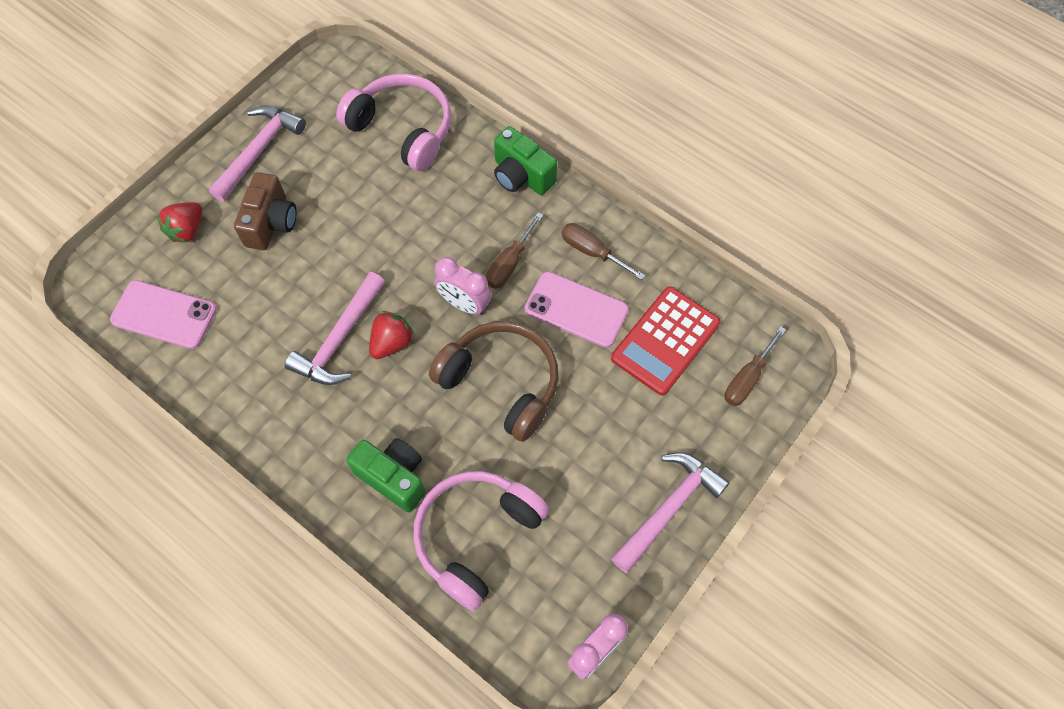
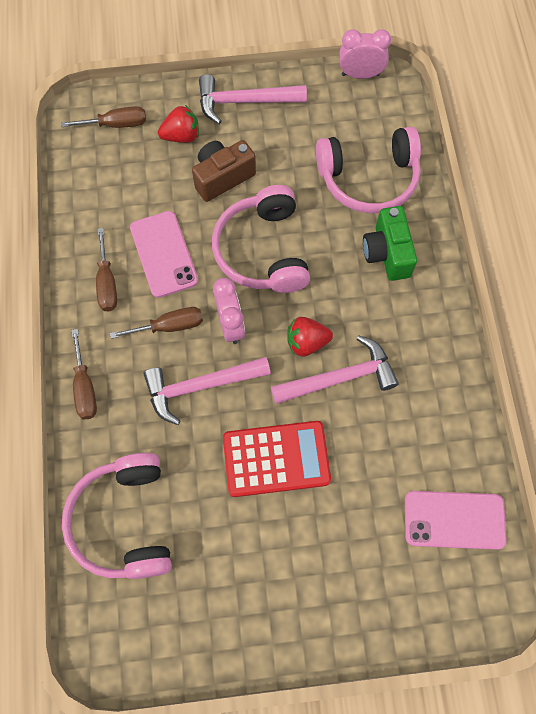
camera: 135 degrees left, 5 degrees up
(164, 315) = (454, 520): pink phone -> pink phone turned 60 degrees counterclockwise
(187, 230) = (379, 588): red strawberry -> red strawberry (181, 136)
(259, 150) = (256, 618): pink hammer -> pink hammer (200, 386)
(271, 223) = (307, 528): brown camera -> brown camera (222, 177)
(501, 383) = (263, 251): brown headphones -> pink headphones
(521, 176) = (85, 387): green camera -> brown screwdriver
(665, 341) = (134, 186): red calculator -> red calculator (276, 459)

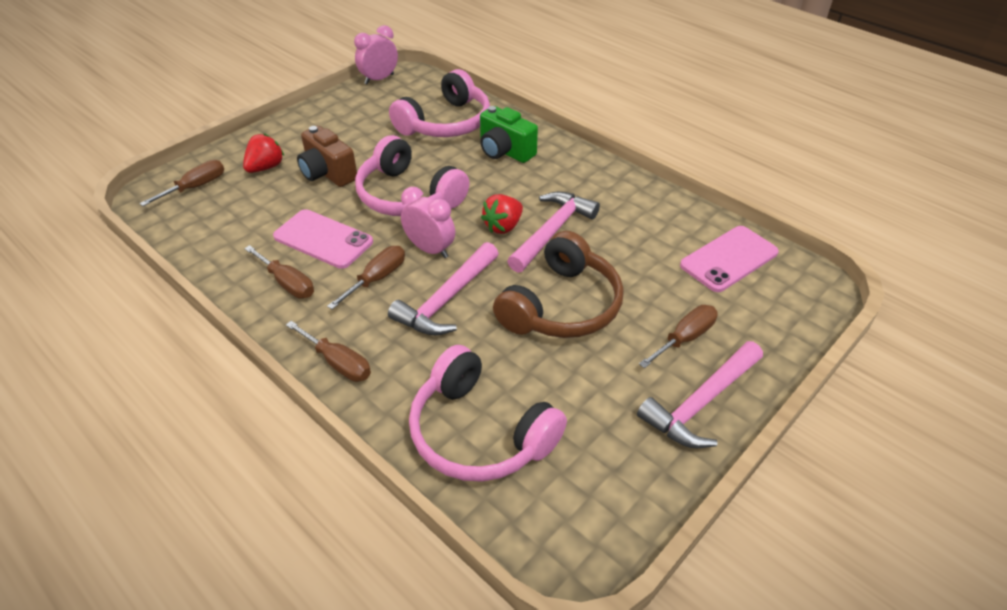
camera: 40 degrees left, 25 degrees down
(222, 177) = (328, 173): brown camera -> brown camera turned 60 degrees counterclockwise
(244, 102) = (301, 128): pink hammer -> pink hammer (701, 403)
(276, 459) = (561, 306): red calculator -> brown headphones
(336, 563) = (685, 338): none -> brown screwdriver

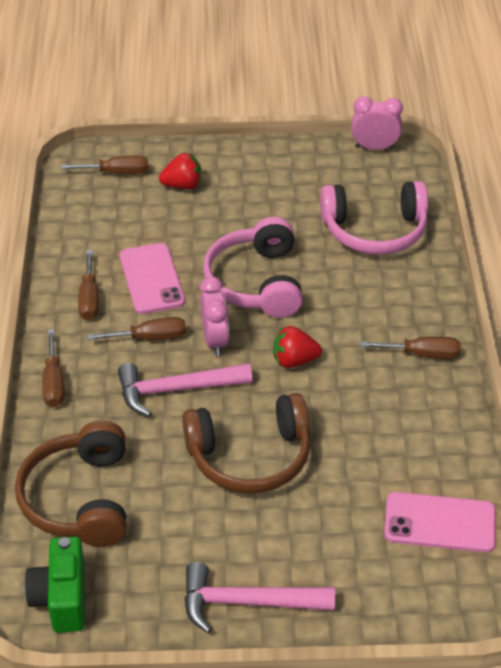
camera: 45 degrees right, 0 degrees up
(328, 173) = (221, 221): brown camera -> none
(480, 432) = (80, 498): pink headphones -> brown headphones
(505, 151) = (388, 292): green camera -> green camera (61, 598)
(552, 231) = (327, 392): pink hammer -> none
(685, 338) = (305, 552): brown screwdriver -> brown screwdriver (422, 354)

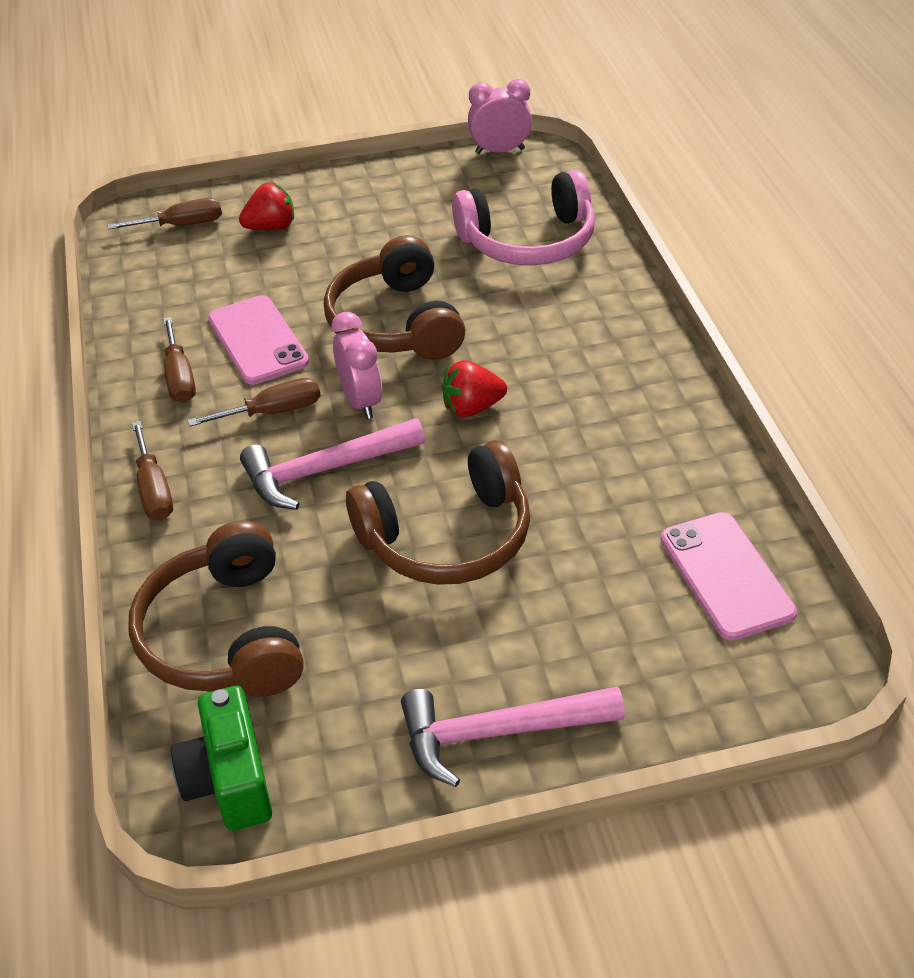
camera: 10 degrees left, 0 degrees up
(256, 282) = (396, 323): pink headphones -> brown headphones
(422, 354) = (634, 373): brown screwdriver -> none
(440, 523) = (726, 575): pink phone -> pink phone turned 75 degrees clockwise

